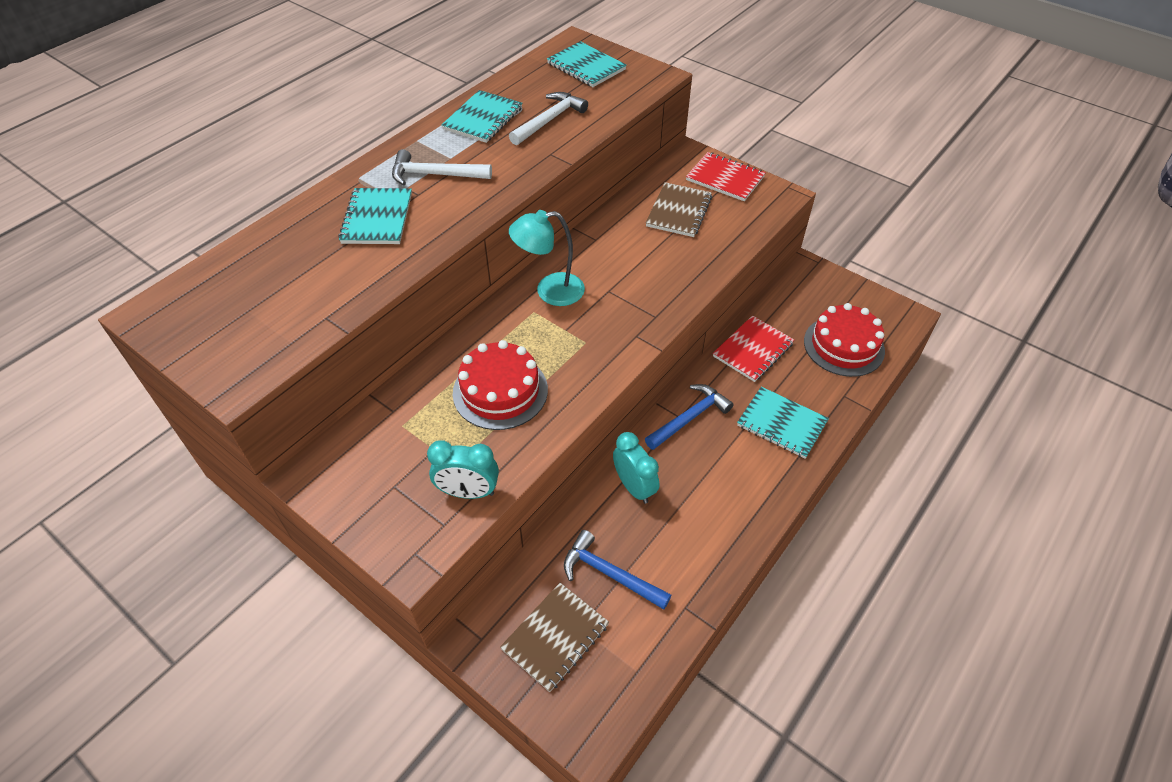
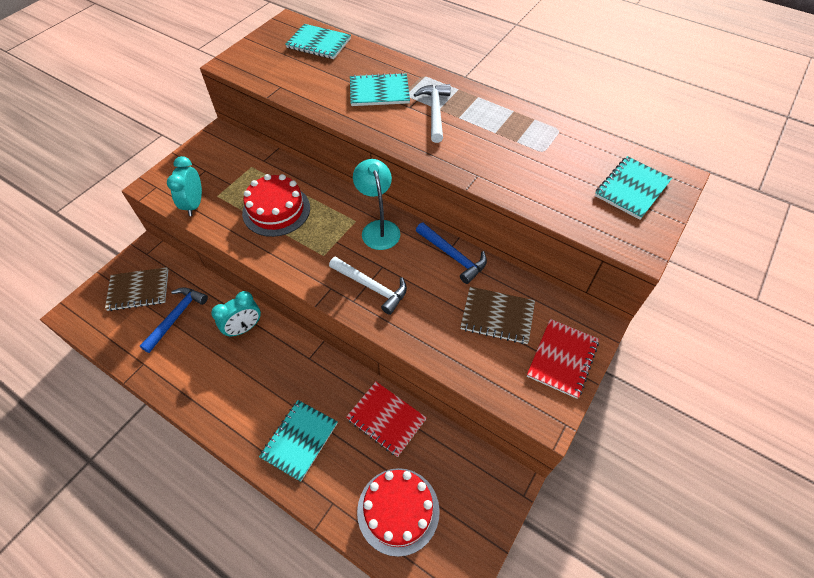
camera: 85 degrees right, 5 degrees up
(483, 118) = (518, 128): turquoise notebook -> turquoise notebook (319, 43)
(549, 120) = (528, 170): white hammer -> white hammer (371, 287)
(555, 637) = (138, 290): brown notebook -> brown notebook turned 45 degrees counterclockwise
(689, 418) = (307, 365): blue hammer -> blue hammer (453, 256)

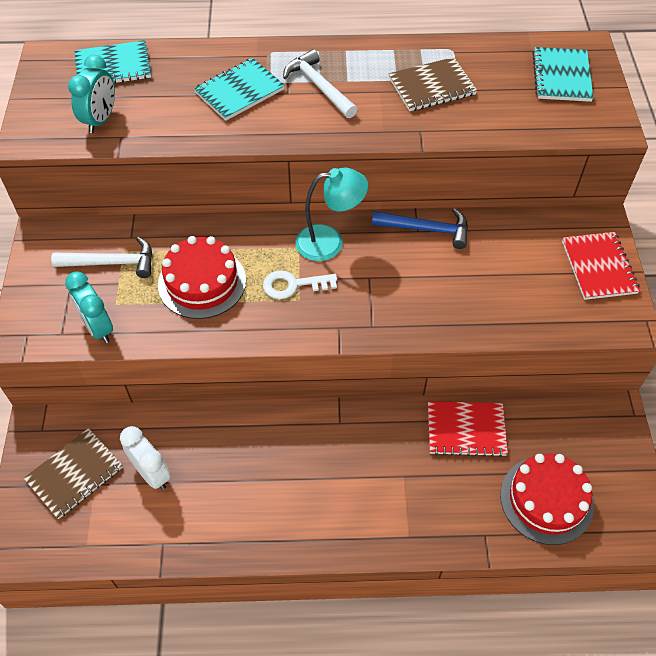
camera: 35 degrees left, 0 degrees up
(176, 317) = (152, 473): blue hammer -> white clock
(244, 328) = (242, 437): turquoise clock -> turquoise clock (101, 120)
(299, 440) = (403, 503): turquoise notebook -> none
(329, 243) = (293, 285): none -> white key
(371, 287) = (377, 302): white hammer -> white hammer (112, 263)
(378, 228) = (329, 242): turquoise lamp -> turquoise lamp turned 135 degrees clockwise
(497, 316) = (515, 262): brown notebook -> brown notebook (431, 86)

